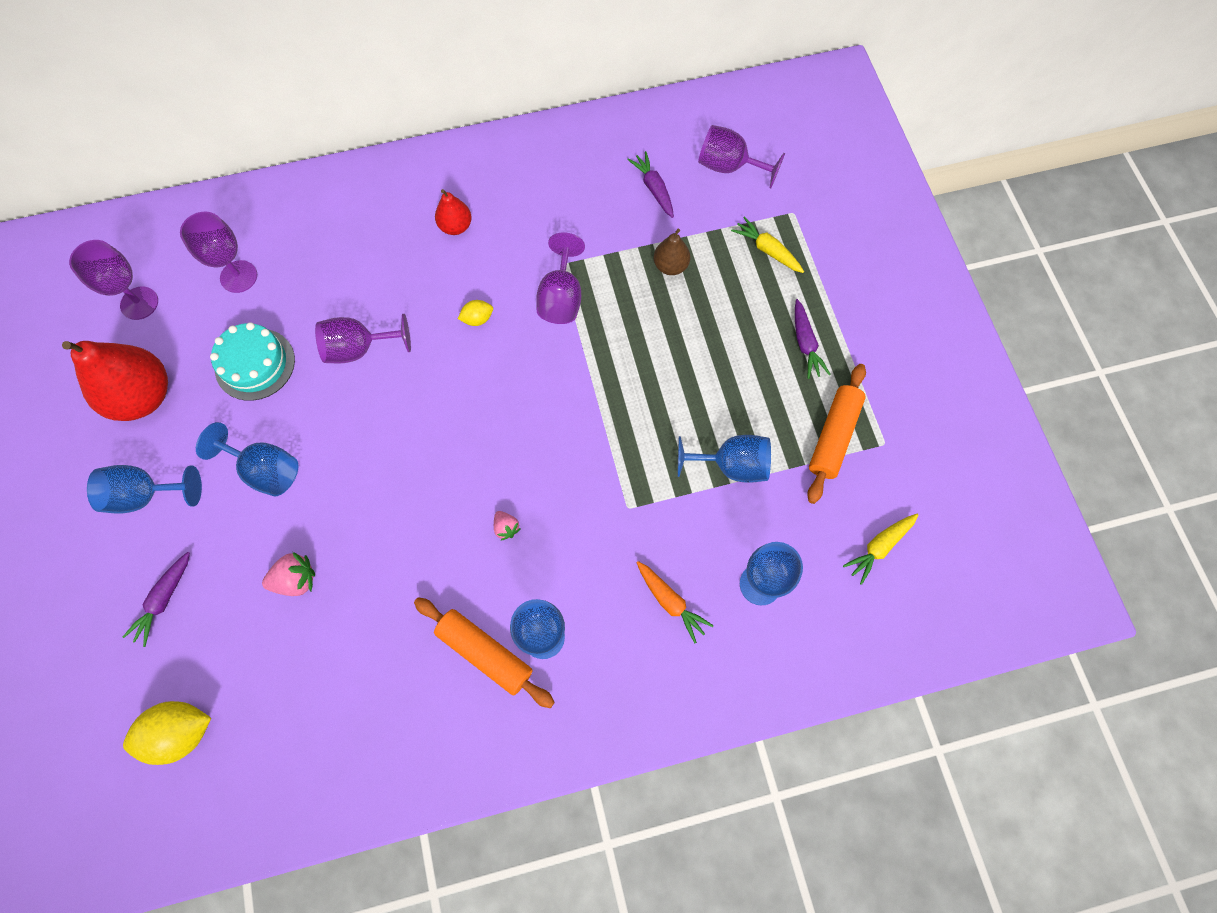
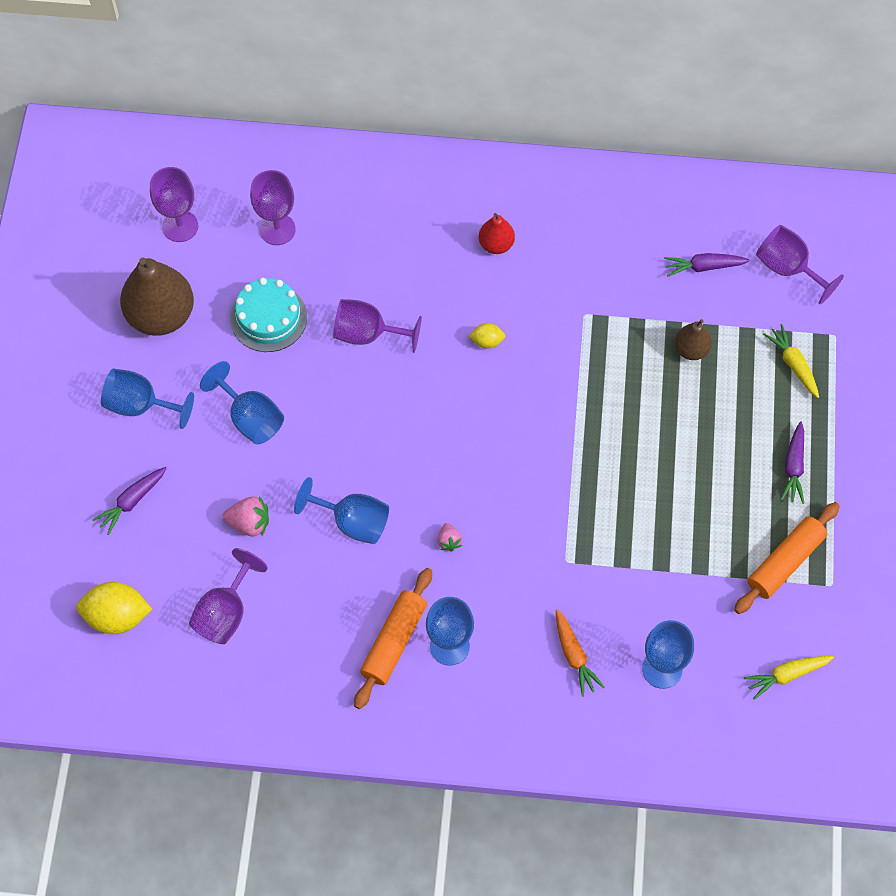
camera: 20 degrees right, 5 degrees down
(143, 397) = (161, 315): red pear -> brown pear
(485, 653) = (394, 642): orange rolling pin -> orange rolling pin turned 60 degrees clockwise
(561, 298) = (573, 347): purple goblet -> purple goblet (226, 612)
(653, 188) = (703, 267): purple carrot -> purple carrot turned 90 degrees counterclockwise
(731, 465) = (676, 556): blue goblet -> blue goblet (352, 522)

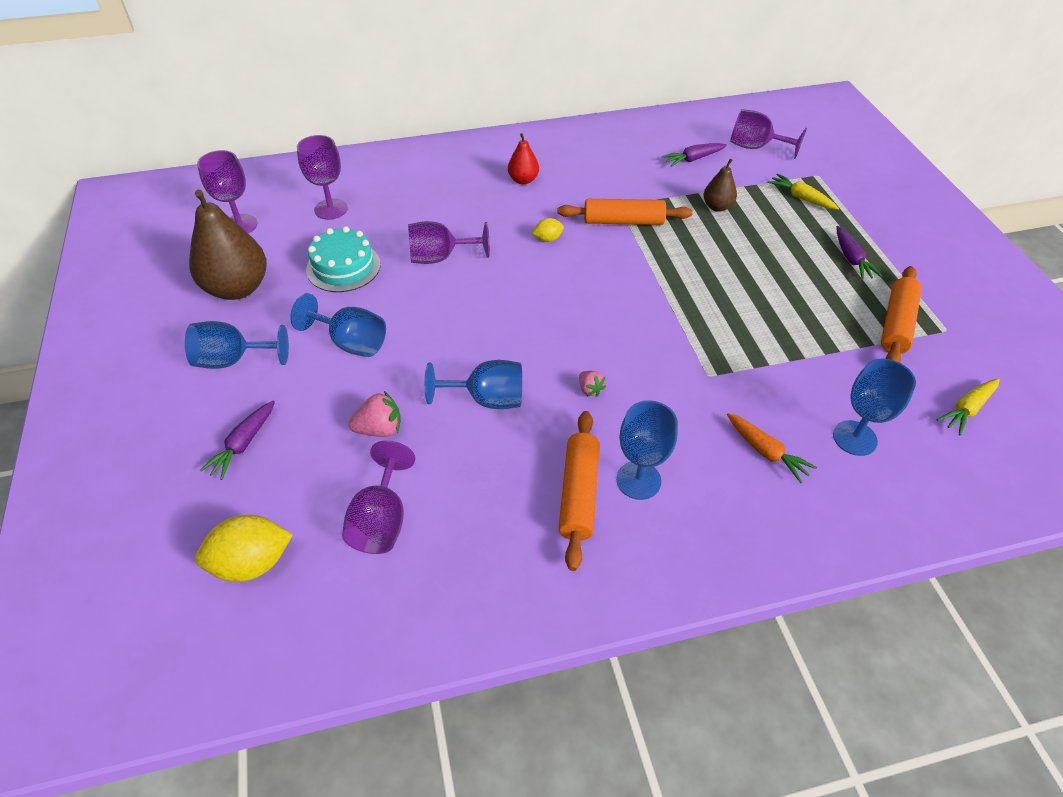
camera: 20 degrees left, 15 degrees down
(578, 340) = (623, 221): none -> orange rolling pin

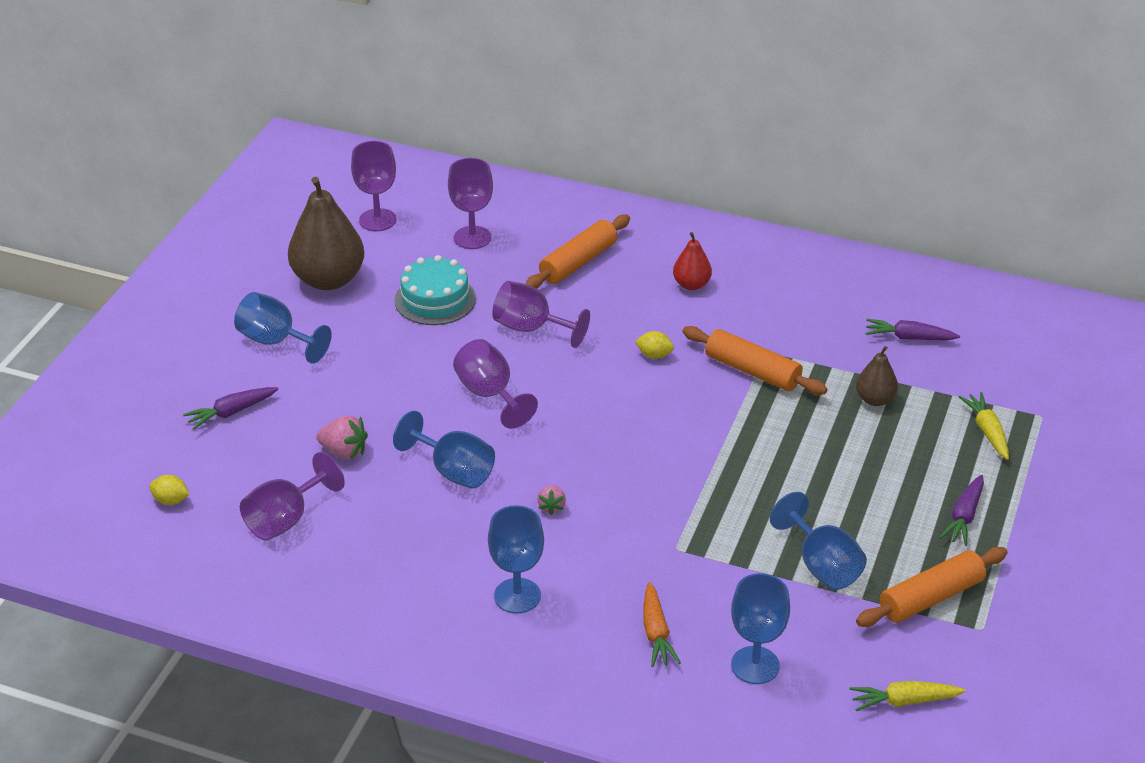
camera: 35 degrees right, 10 degrees down
(252, 563) = (171, 500): yellow lemon -> yellow lemon, size x0.52
(351, 343) = (382, 370): blue goblet -> blue goblet (822, 565)
(578, 494) = (456, 580): orange rolling pin -> orange rolling pin (578, 262)
(755, 147) = (1002, 354): purple goblet -> purple goblet (490, 394)

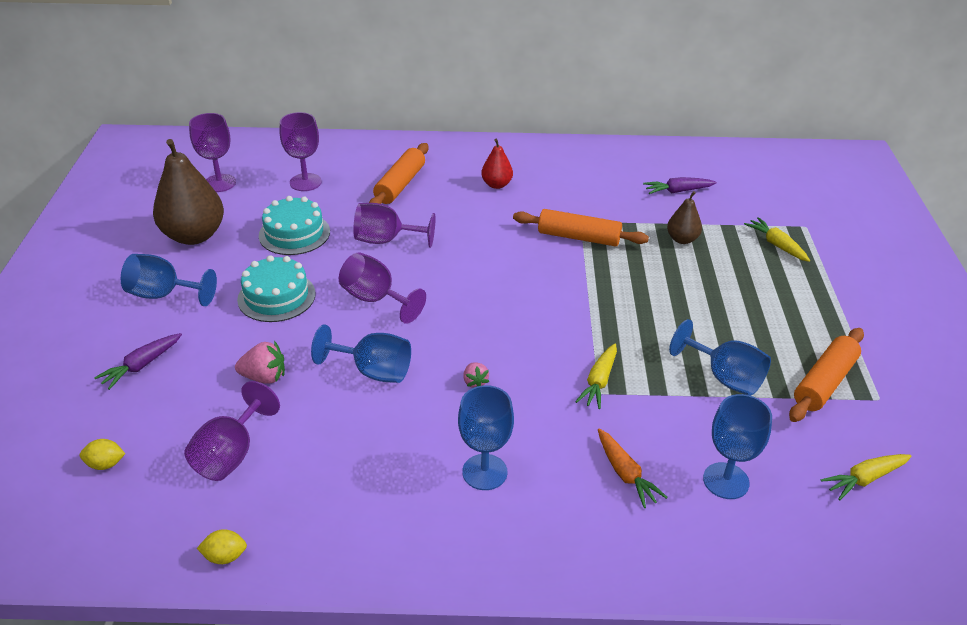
camera: 20 degrees left, 0 degrees up
(388, 368) = (276, 296): none -> turquoise cake
(654, 355) = (496, 241): yellow lemon -> yellow lemon (225, 556)
(681, 537) = (599, 382): none -> yellow carrot
(964, 517) = (804, 312): purple carrot -> none

